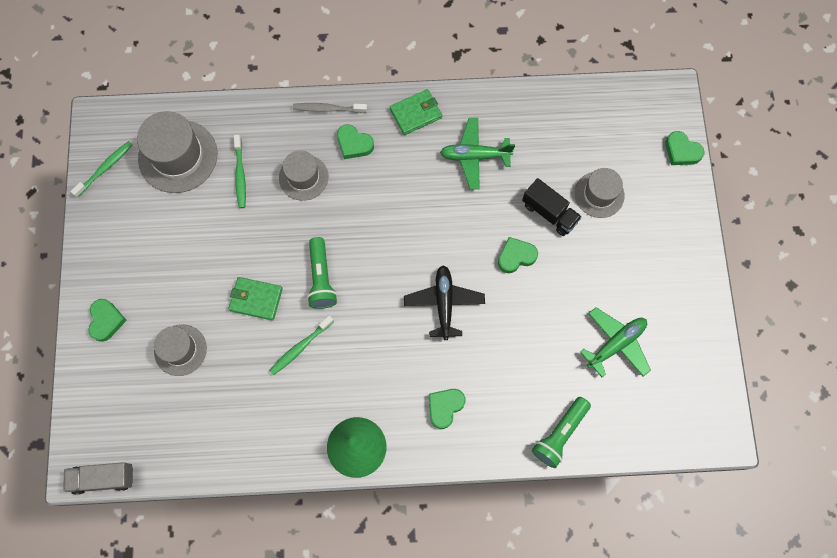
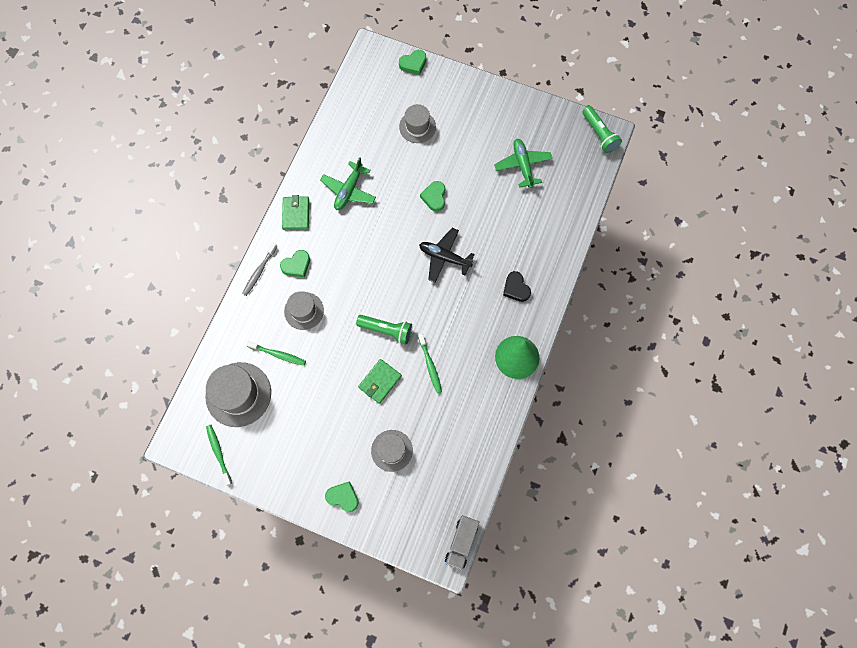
camera: 65 degrees left, 0 degrees up
(445, 407) = (516, 288): green heart -> black heart
(549, 213) = (414, 163): black truck -> none
(559, 434) = (565, 226): green flashlight -> green flashlight (599, 134)

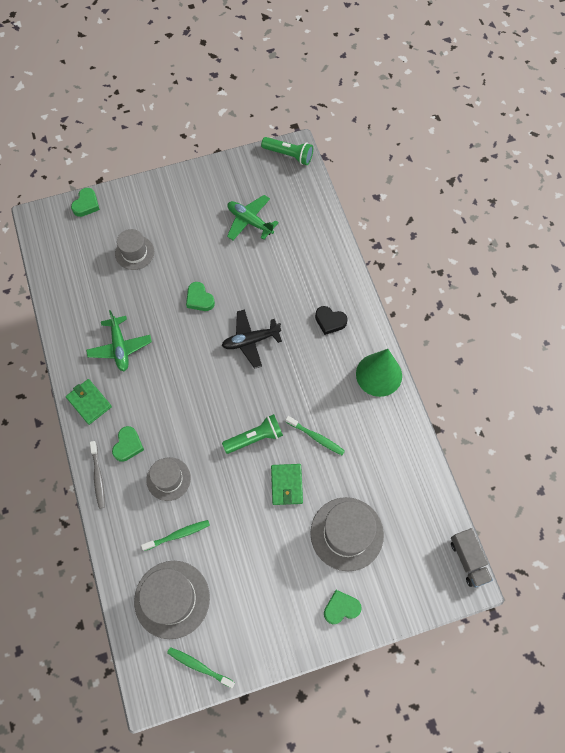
camera: 40 degrees left, 5 degrees down
(391, 450) = (347, 533): grey hat -> grey hat, size x1.61

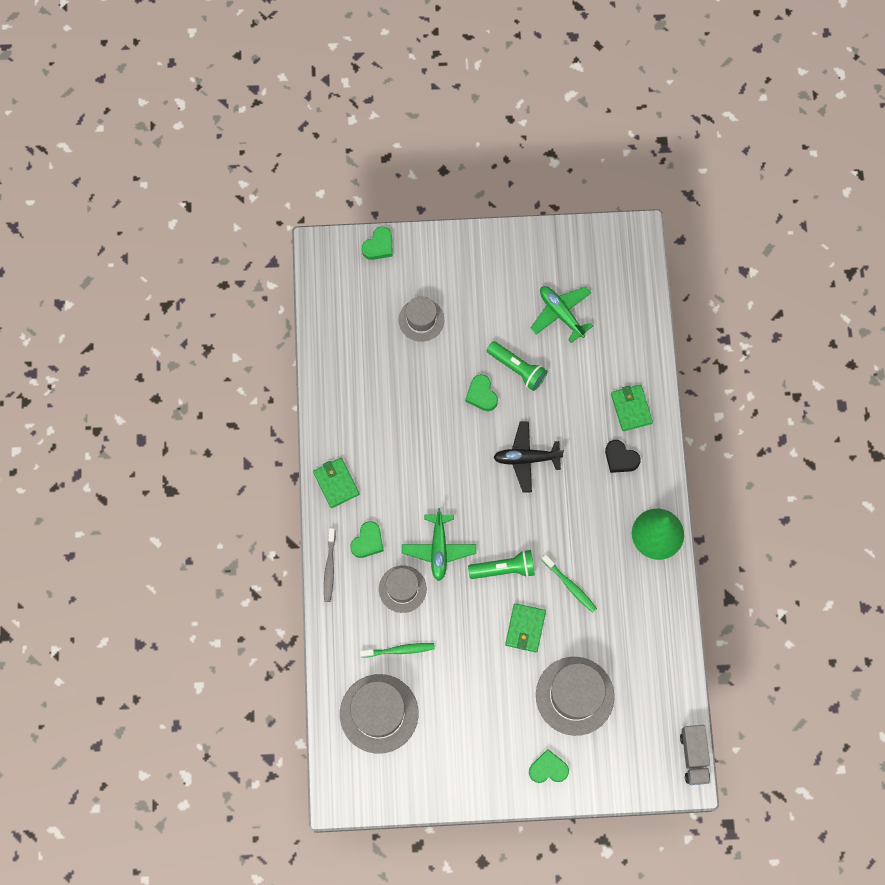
camera: 15 degrees right, 5 degrees up
(120, 347) = (382, 429): green plane -> green plane (439, 549)
(199, 666) = (391, 786): green toothbrush -> none
(289, 155) = (628, 240): green flashlight -> green flashlight (517, 369)
(327, 280) = (631, 408): none -> green wallet

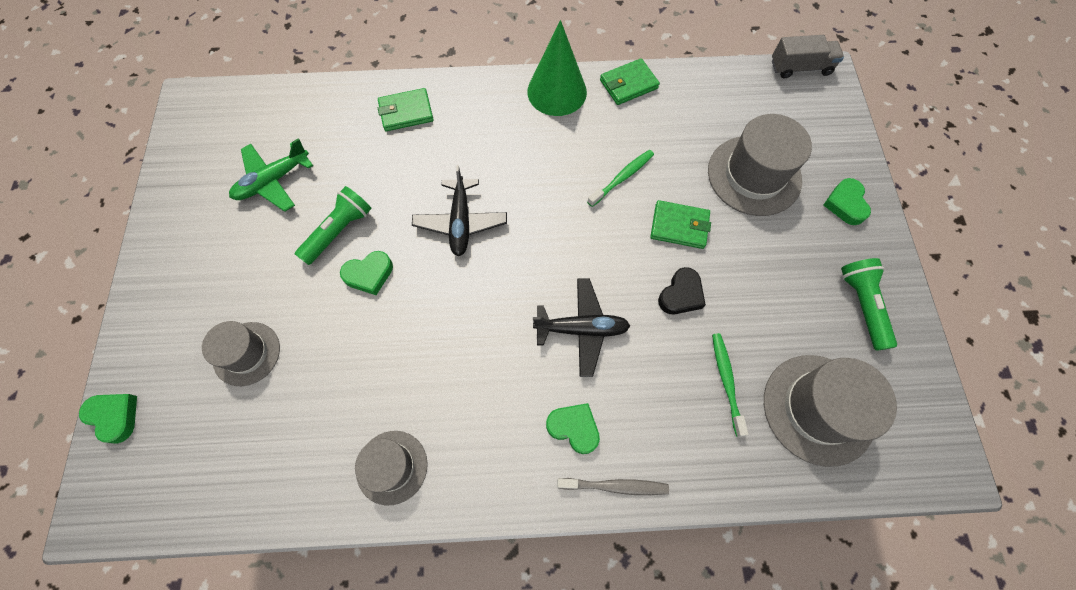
camera: 90 degrees left, 5 degrees down
(336, 483) = (485, 478): green wallet -> green wallet (628, 84)
(402, 589) = (640, 377): grey hat -> grey hat (392, 467)
(439, 549) = (581, 329): green plane -> black plane
(504, 568) = (605, 249): green flashlight -> green flashlight (861, 305)
(620, 458) = (466, 124): black heart -> black heart (681, 294)

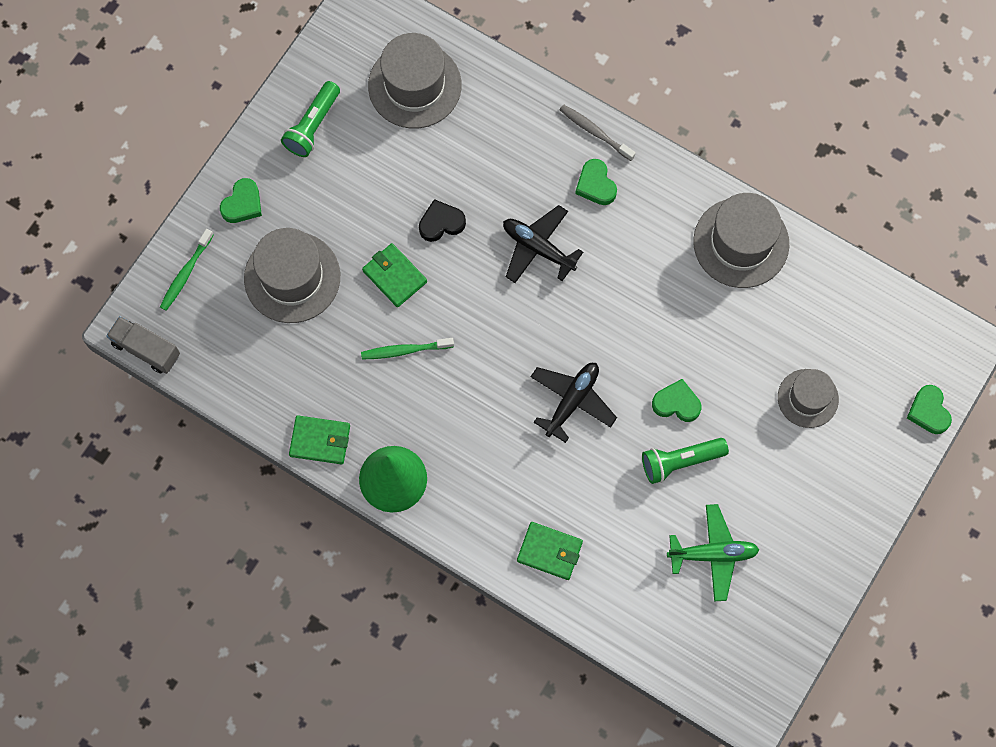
camera: 145 degrees left, 5 degrees up
(392, 467) = (741, 243): grey hat -> grey hat, size x1.61
(726, 381) = (462, 143): green toothbrush -> green toothbrush (186, 273)

